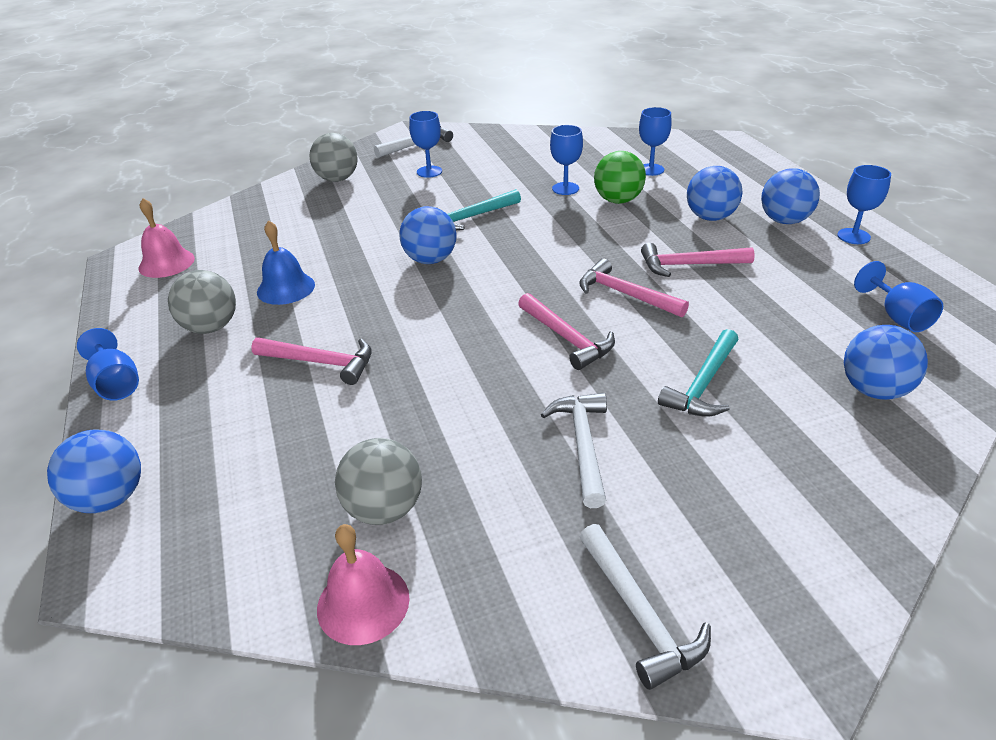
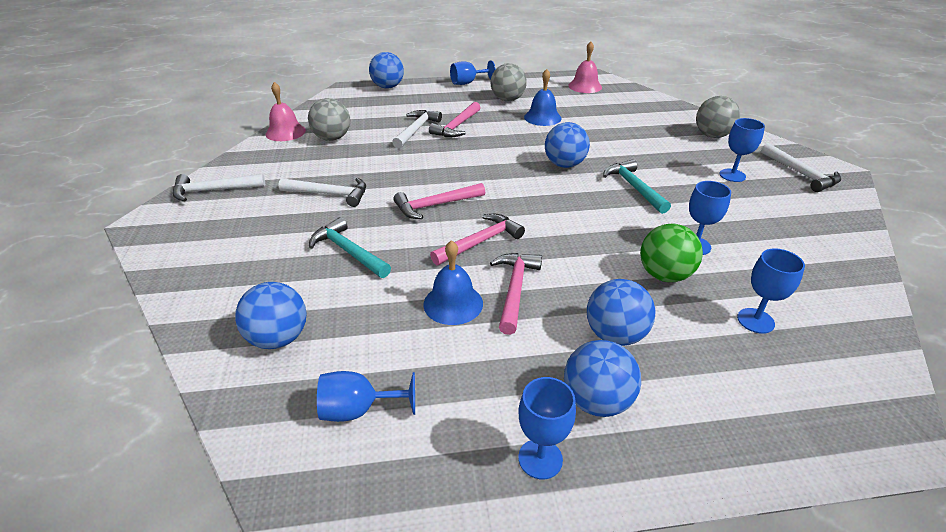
camera: 100 degrees right, 0 degrees up
(337, 405) = (416, 130): none -> white hammer
(734, 294) = (453, 303): none -> blue bell

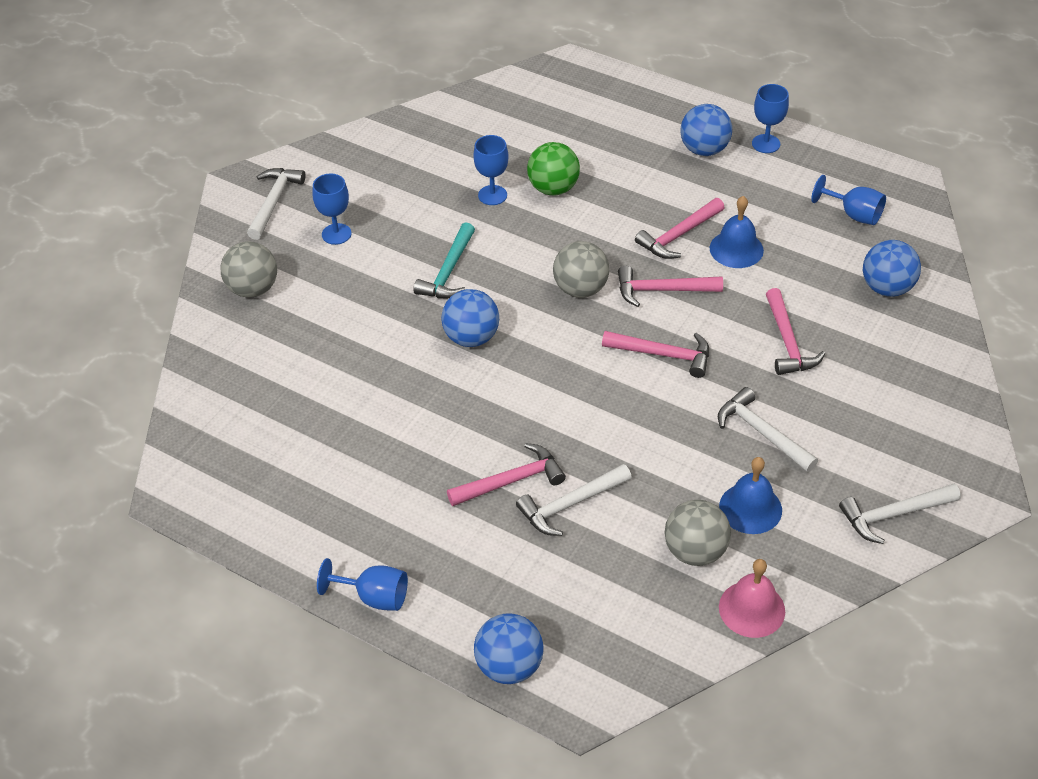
camera: 140 degrees left, 10 degrees up
(213, 191) = (893, 515): white hammer -> white hammer turned 135 degrees clockwise
(348, 251) = (788, 342): turquoise hammer -> pink hammer
(507, 99) = (375, 506): grey ball -> grey ball (580, 289)
(542, 117) = (384, 434): blue bell -> blue bell (750, 508)
(585, 86) = (227, 474): pink bell -> none
(615, 335) = (646, 173): blue ball -> none
(755, 321) = (542, 135): blue goblet -> none

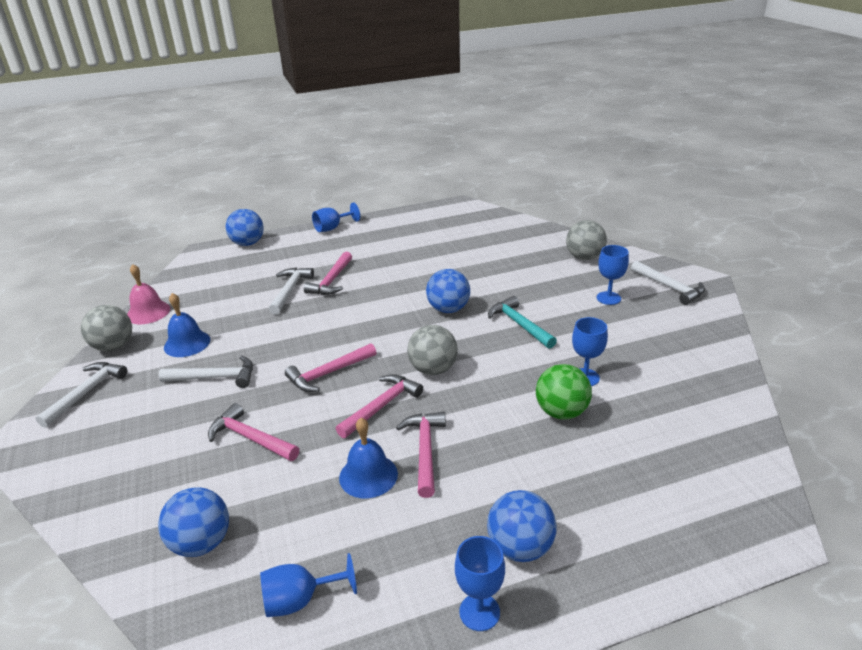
camera: 130 degrees right, 15 degrees down
(695, 551) = (202, 312): grey ball -> grey ball (113, 347)

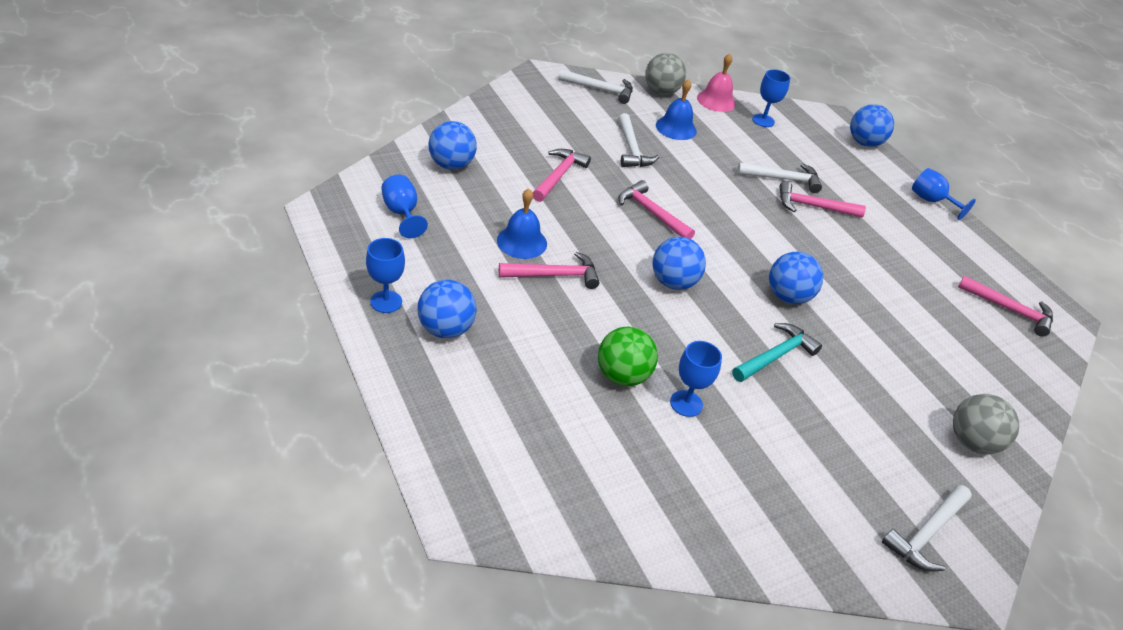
camera: 75 degrees right, 10 degrees up
(381, 406) = (610, 248): pink hammer -> pink hammer (1009, 310)
(433, 369) = (673, 282): grey ball -> blue ball
(608, 298) = (868, 453): blue goblet -> blue goblet (763, 120)

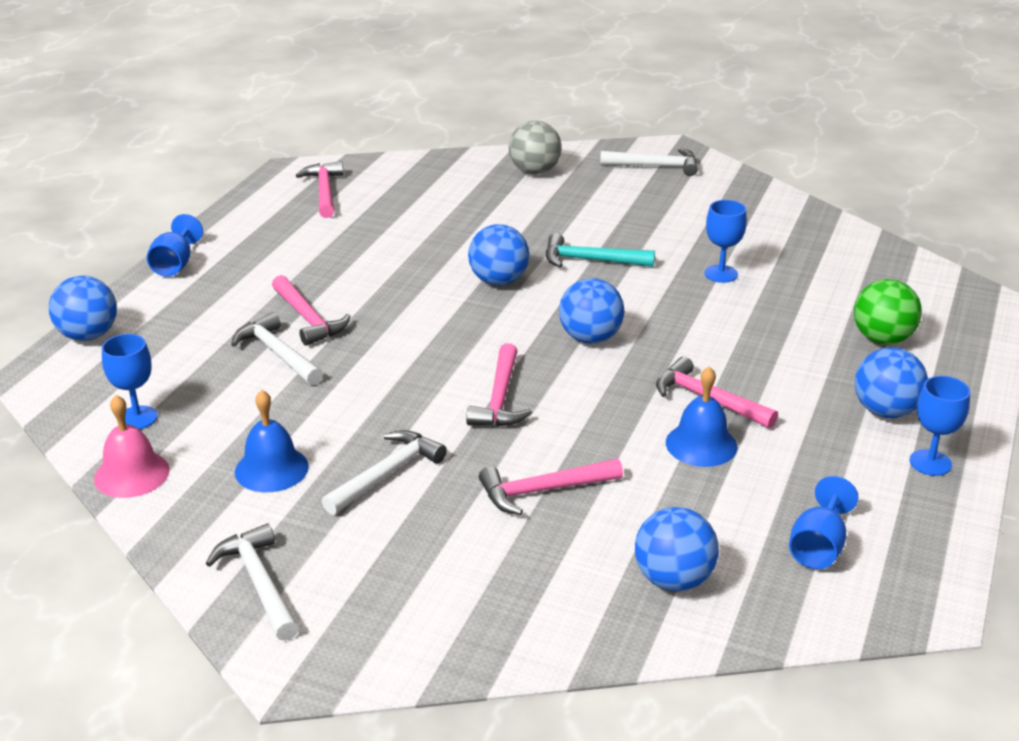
camera: 125 degrees left, 10 degrees down
(622, 376) = (751, 309): green ball -> green ball (882, 339)
(661, 92) = (176, 529): grey ball -> none

